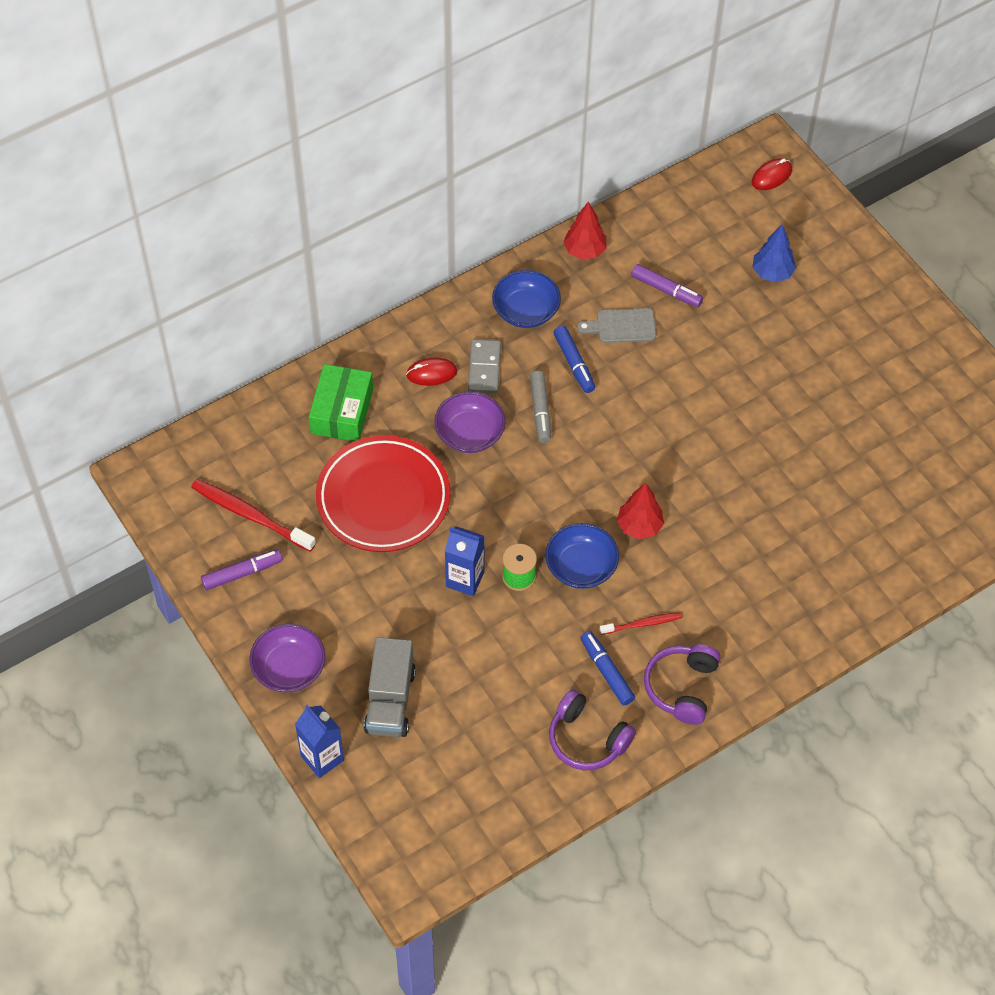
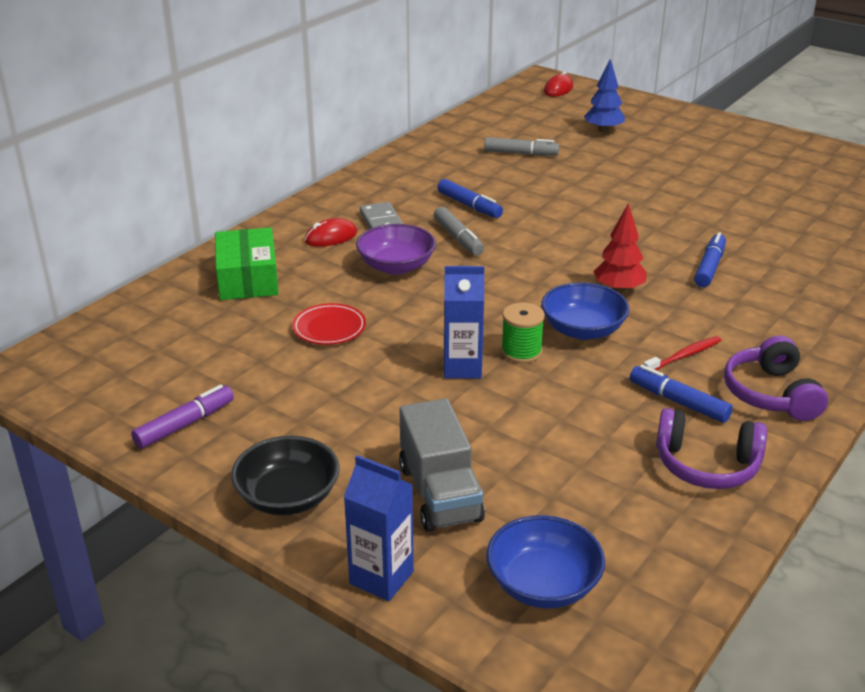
camera: 20 degrees left, 25 degrees down
(250, 515) = (174, 374): red toothbrush -> none
(289, 668) = (288, 497): purple bowl -> black bowl
(383, 498) = (329, 328): red plate -> red plate, size x0.46
(526, 311) = (400, 186): blue bowl -> blue bowl (543, 584)
(584, 250) = (430, 147): red tree -> none
(622, 326) = (497, 178): grey cutting board -> none
(666, 290) = (520, 153): purple marker -> grey marker
(735, 522) = (709, 267): none -> blue marker

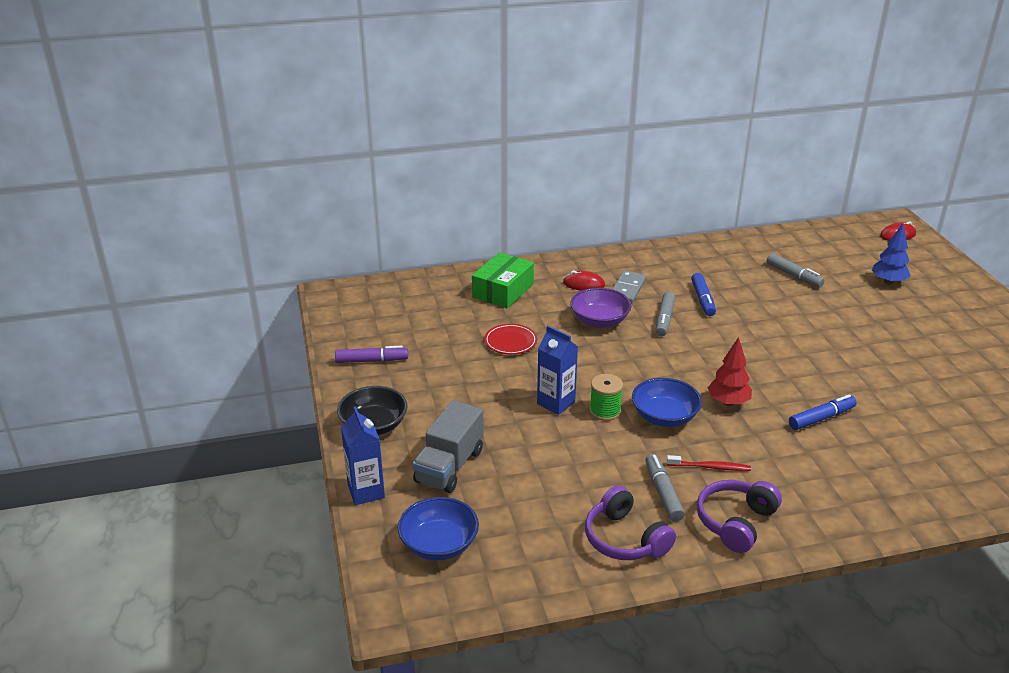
camera: 40 degrees right, 0 degrees up
(678, 402) = (663, 493): blue marker -> grey marker

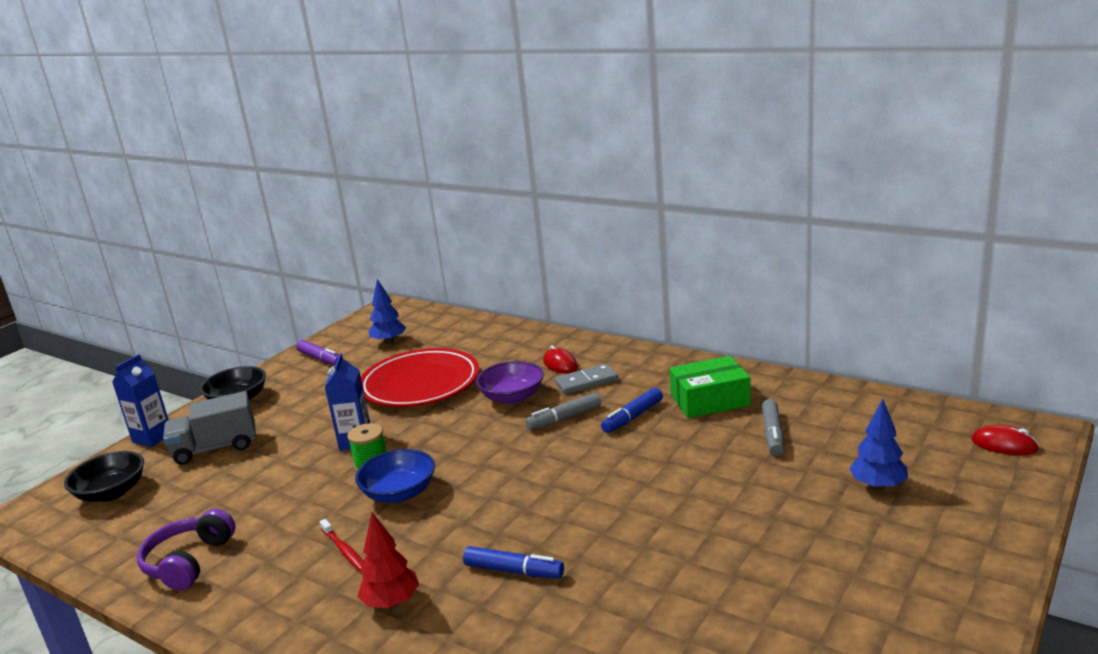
camera: 50 degrees right, 10 degrees down
(404, 322) = (389, 342): none -> blue tree
(439, 544) = (111, 492): blue bowl -> black bowl
(503, 291) = (492, 346): green box -> green box (710, 400)
(510, 342) = (420, 384): red plate -> red plate, size x2.20
(663, 493) = (276, 547): grey marker -> none
(728, 402) = (468, 510): red tree -> red tree (392, 603)
(735, 522) = (268, 604): purple headphones -> none

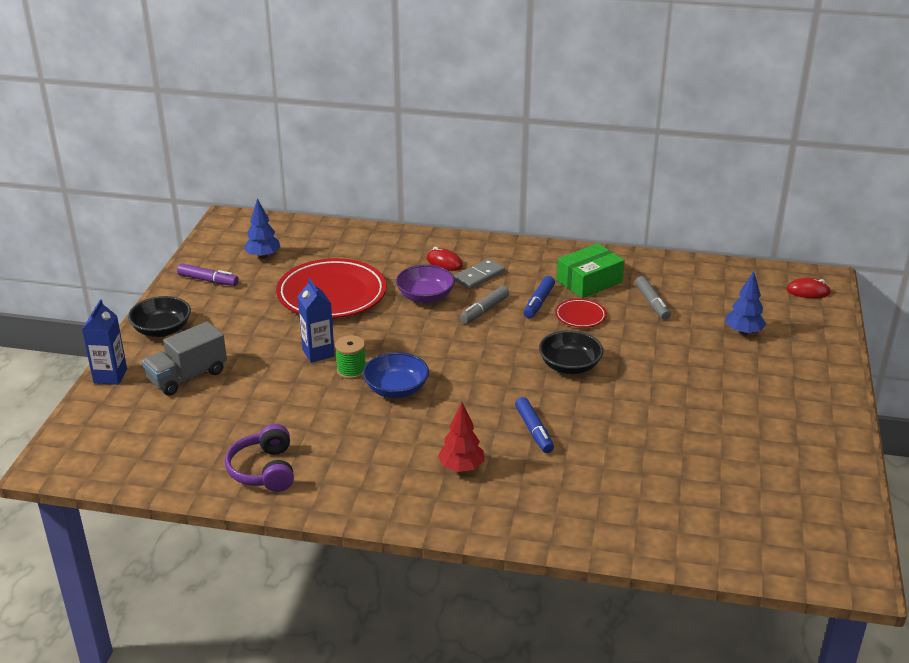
camera: 25 degrees left, 10 degrees up
(111, 492) = (125, 429): black bowl -> black bowl (569, 366)
(345, 551) = (391, 439): red toothbrush -> none
(513, 571) = (534, 430): blue marker -> blue marker turned 75 degrees clockwise
(671, 438) = (580, 316): none -> red plate

